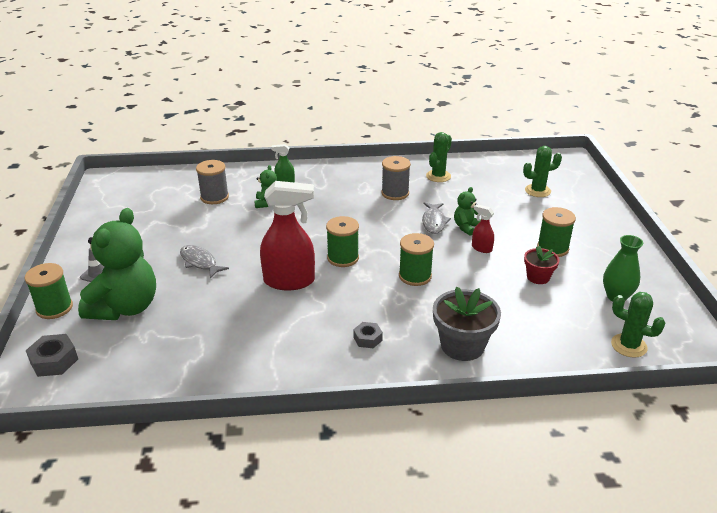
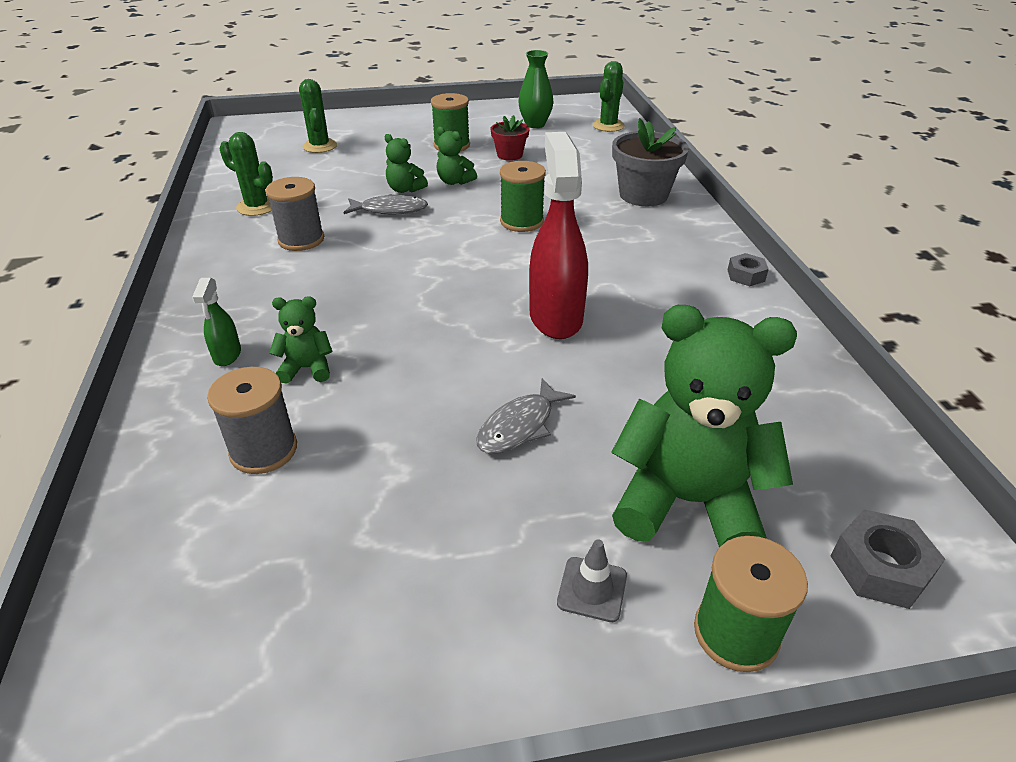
camera: 95 degrees left, 5 degrees up
(343, 258) = (487, 275): green spool -> none
(367, 339) = (658, 248): grey nut -> grey nut (746, 275)
(481, 248) = (454, 181): red spray bottle -> green teddy bear

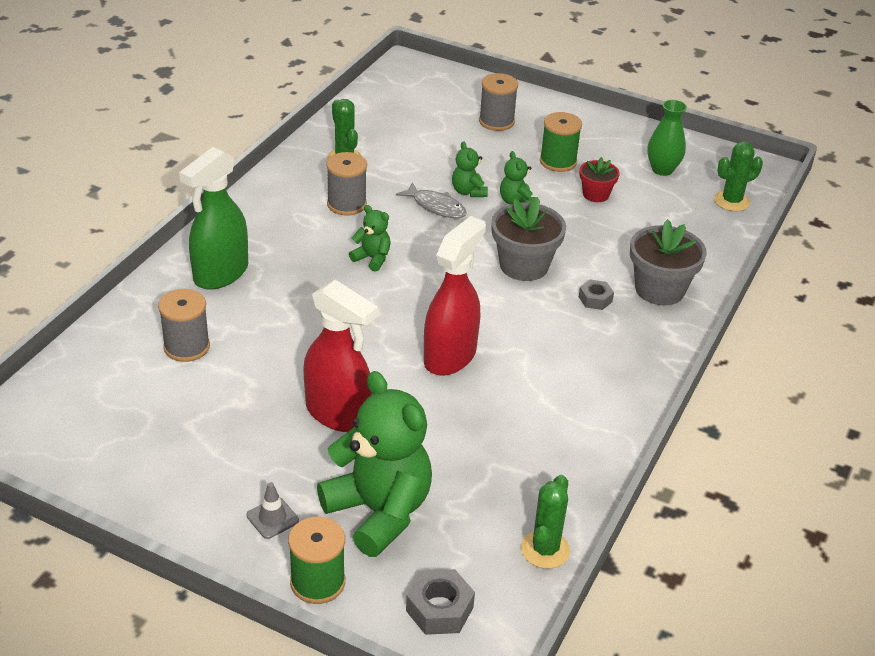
camera: 35 degrees right, 0 degrees up
(227, 355) = (220, 274): green spray bottle -> green spray bottle, size x2.17
(307, 368) = (256, 308): green teddy bear -> green teddy bear (372, 258)
(319, 146) = (448, 115): green cactus -> green cactus (545, 549)
(367, 137) = (496, 121): none -> grey spool
(520, 426) = (338, 414): grey fish -> red spray bottle
(521, 221) = (524, 266): green spool -> grey flower pot
(746, 275) = (639, 401): grey nut -> grey nut (595, 299)

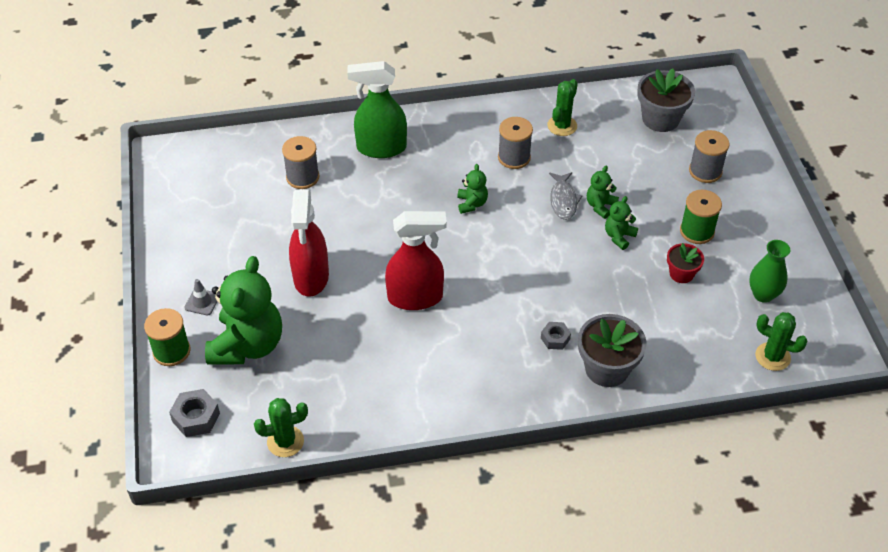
camera: 55 degrees right, 10 degrees up
(524, 266) = (550, 281): grey flower pot -> grey flower pot (660, 119)

